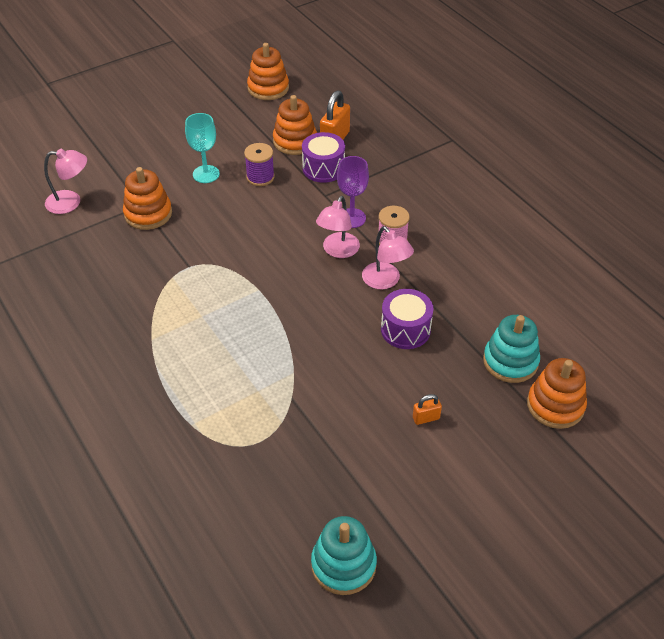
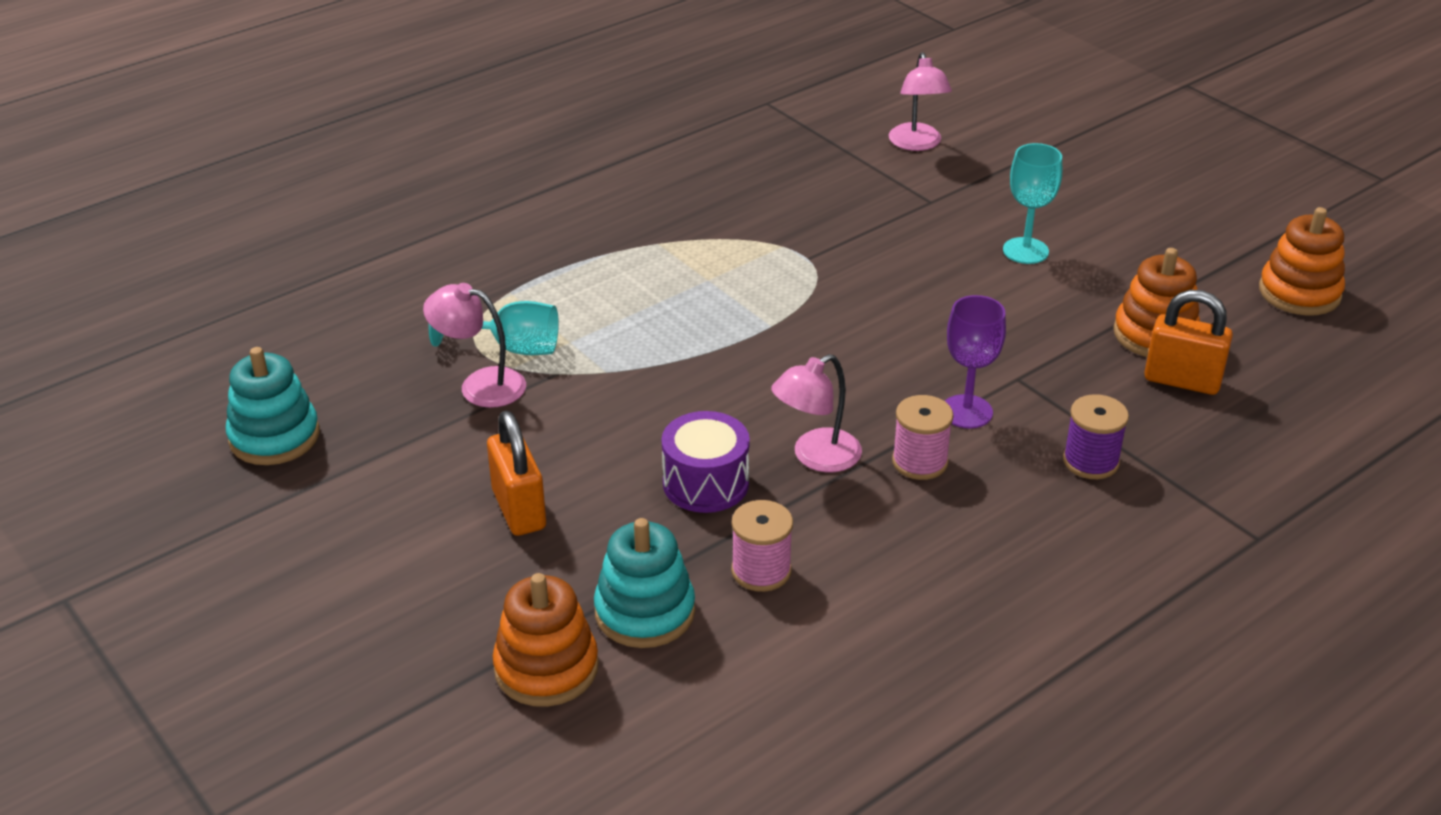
camera: 85 degrees right, 10 degrees down
(148, 214) = (912, 209): orange stacking toy -> none
(259, 423) = (512, 348): none -> turquoise goblet
(260, 177) = (1039, 305): purple spool -> purple spool (1090, 461)
(323, 168) = (1091, 372): purple drum -> none
(338, 251) = (878, 400): pink lamp -> pink lamp (480, 385)
(426, 418) = (519, 509): orange padlock -> orange padlock, size x1.90
(477, 311) = (761, 571): none -> pink spool

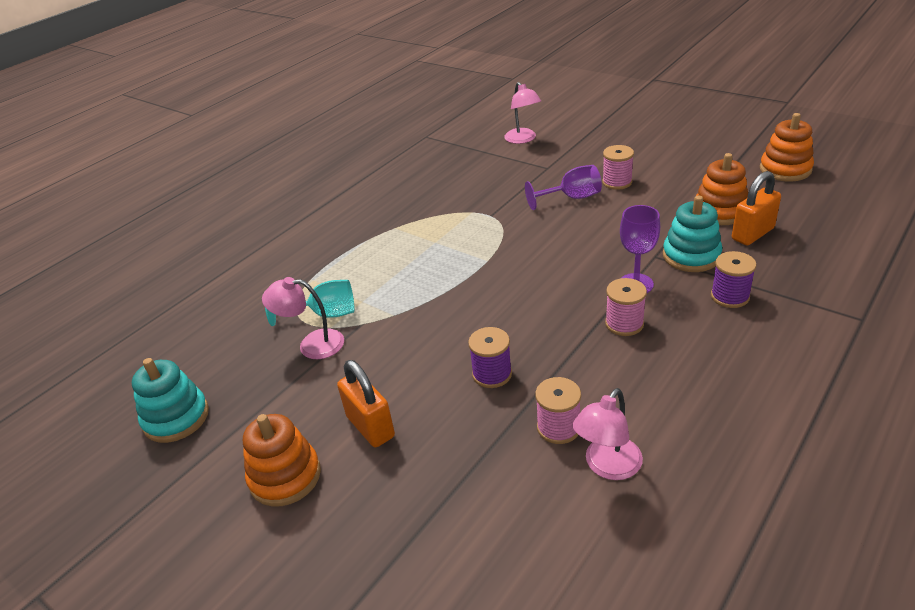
camera: 10 degrees left, 0 degrees up
(546, 668) = (437, 549): orange stacking toy -> orange stacking toy (285, 476)
(645, 612) = (491, 482): turquoise stacking toy -> turquoise stacking toy (691, 256)
(705, 483) = (492, 374): purple drum -> purple spool
(816, 457) = (556, 337): pink lamp -> pink lamp (607, 466)
(943, 260) = (572, 198): none -> purple goblet
(1025, 251) = (617, 182): turquoise goblet -> pink spool
(1182, 380) = (752, 234): orange padlock -> orange padlock turned 45 degrees counterclockwise

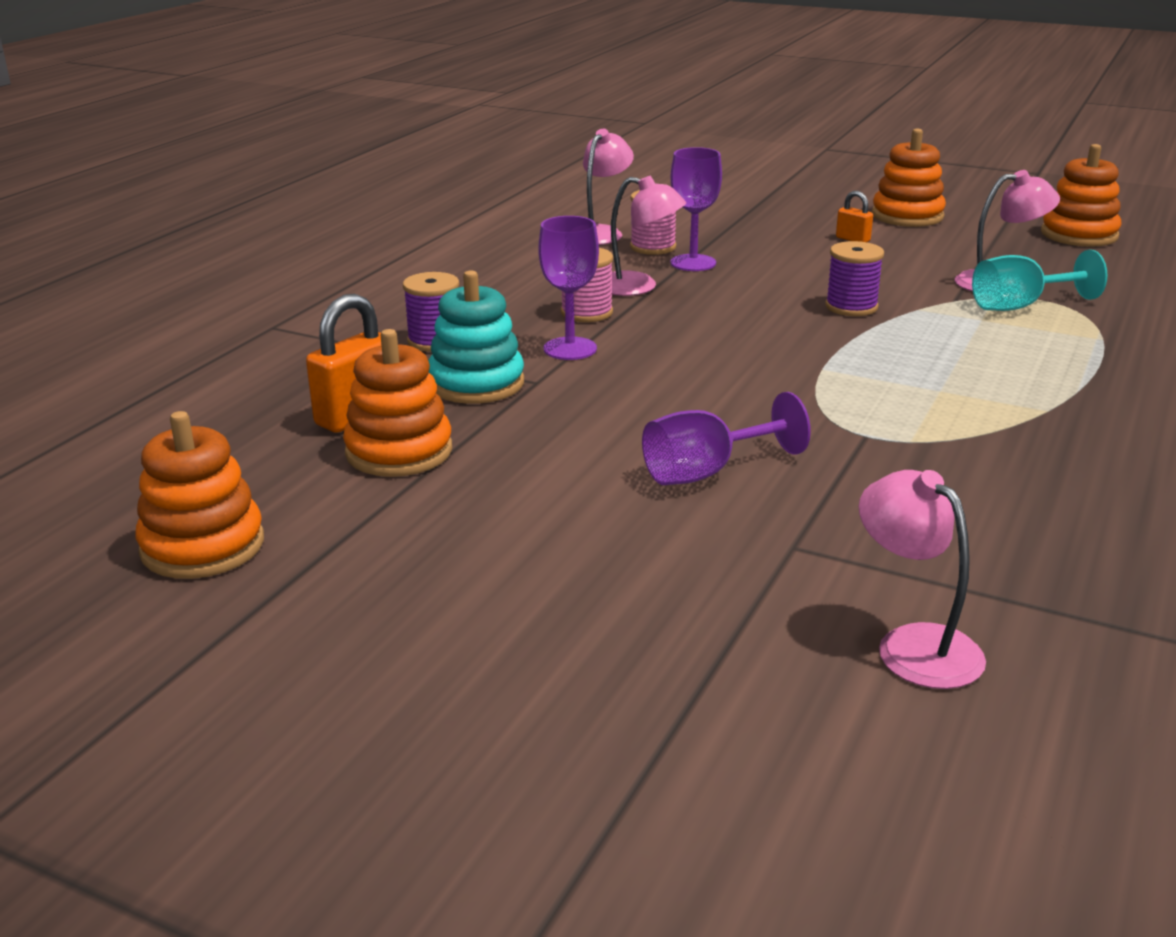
camera: 165 degrees right, 10 degrees down
(176, 418) = (1079, 235): turquoise stacking toy -> orange stacking toy
(370, 427) = (852, 239): orange padlock -> orange padlock, size x0.53
(492, 374) = (743, 272): purple spool -> purple spool (851, 307)
(528, 393) = (693, 263): none -> purple goblet
(581, 356) = (638, 287): none -> pink lamp
(617, 182) = (609, 509): pink spool -> none

